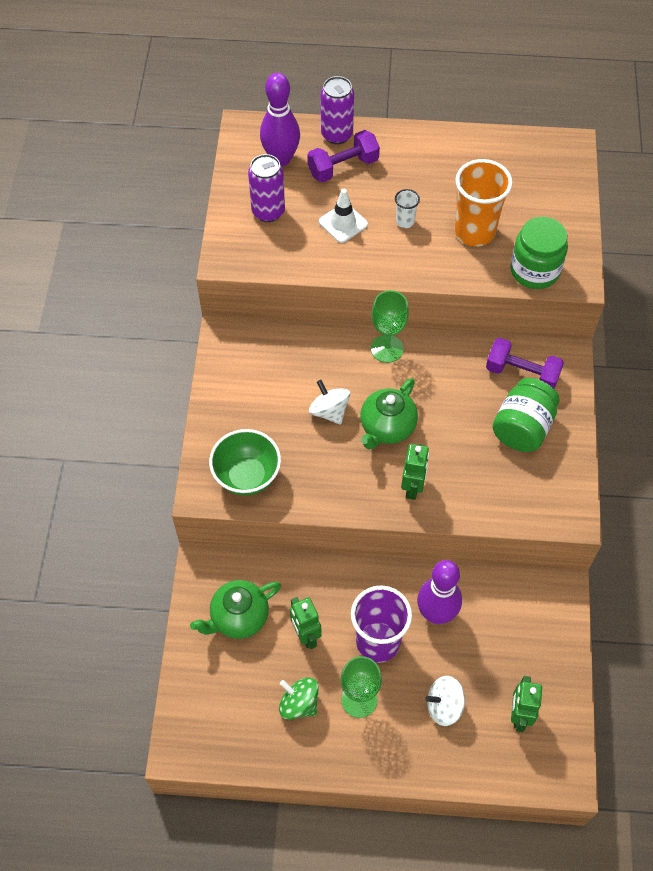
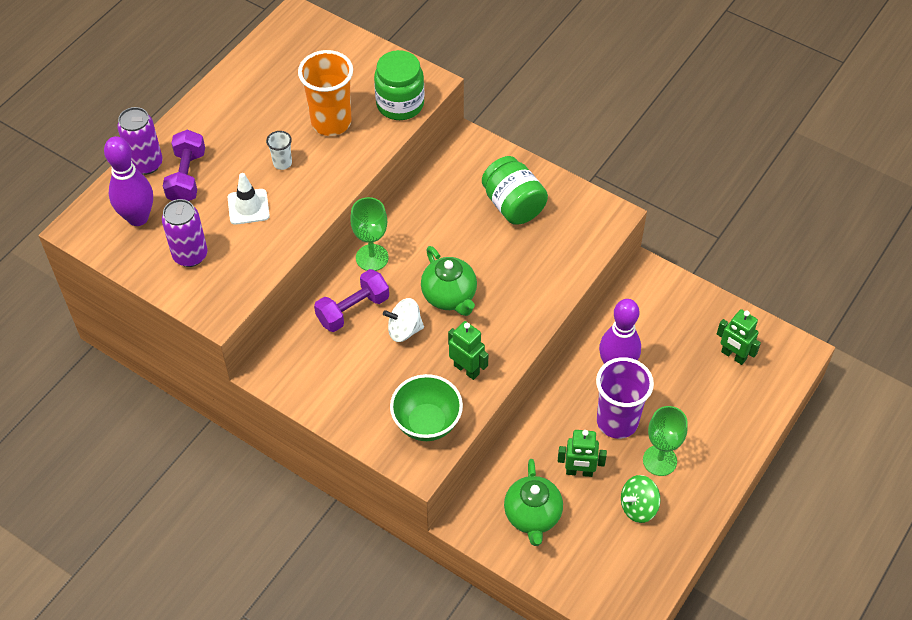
camera: 60 degrees left, 5 degrees down
(413, 487) = (518, 307): green robot -> green robot (466, 369)
(444, 706) = (698, 403): white spinning top -> none
(522, 373) = (463, 179): purple dumbbell -> purple dumbbell (353, 310)

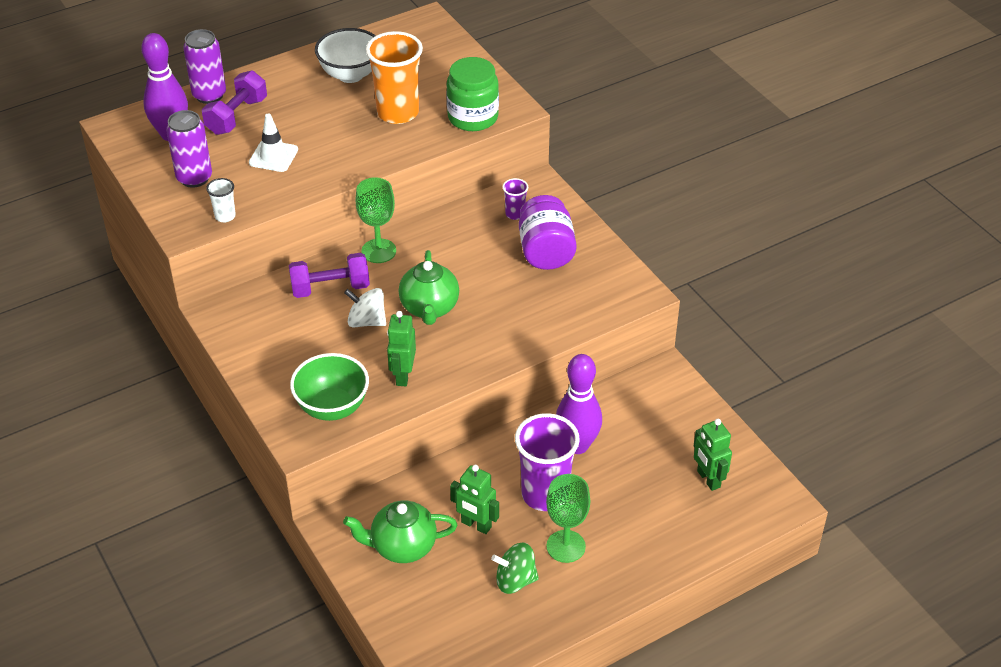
camera: 25 degrees right, 10 degrees down
(263, 97) = (350, 75): none -> white bowl
(282, 163) = (329, 131): white cup -> white cup (225, 216)
(466, 178) = (515, 214): none -> purple cup
(466, 369) = (403, 375): green robot -> green robot turned 150 degrees counterclockwise
(513, 205) = (546, 251): green jar -> purple jar
(532, 516) = (402, 546): green teapot -> green teapot turned 60 degrees clockwise

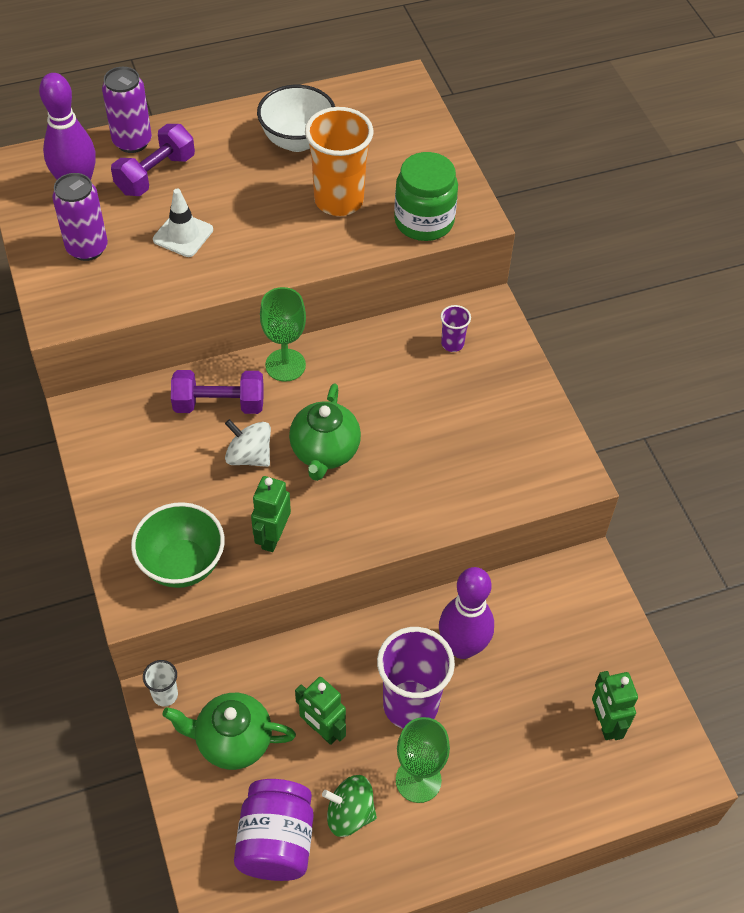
camera: 10 degrees right, 10 degrees up
(225, 216) = (108, 305): white cup -> white cup (165, 695)
(546, 251) = (476, 400): purple jar -> purple jar (276, 841)

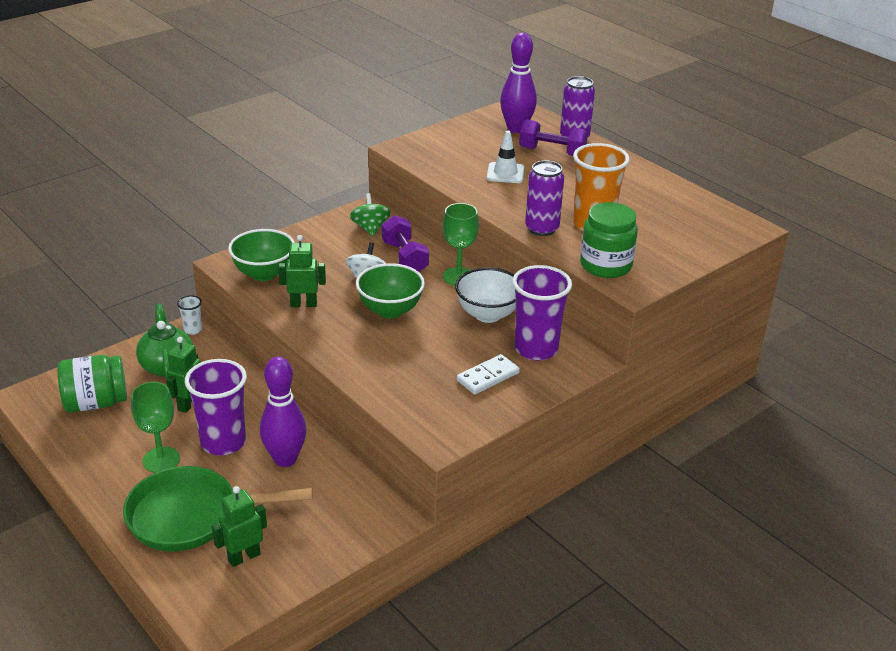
camera: 70 degrees right, 20 degrees down
(87, 248) = (465, 144): purple can -> purple can (541, 229)
(276, 841) = (96, 403): purple jar -> green jar
(297, 141) = (638, 196): white bowl -> white bowl (488, 314)
(324, 452) = (390, 310): green teapot -> green bowl
(349, 814) = (125, 431): green spinning top -> green spinning top (370, 228)
(452, 344) = (536, 349): purple cup -> purple cup, size x2.17
(484, 401) = (488, 377): none -> white domino
(526, 764) = (191, 516): none -> green pan

